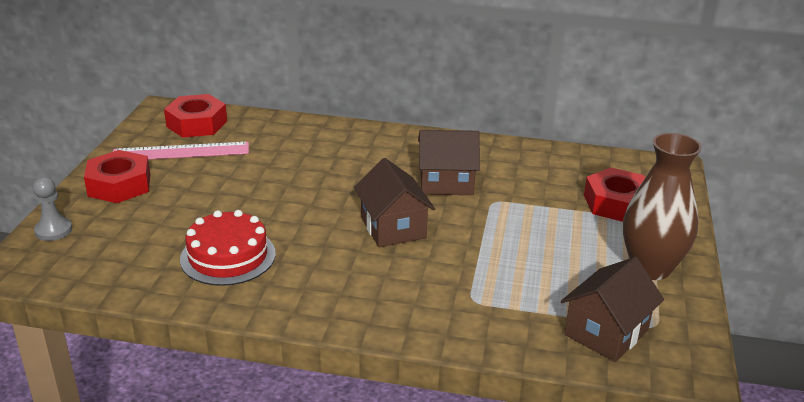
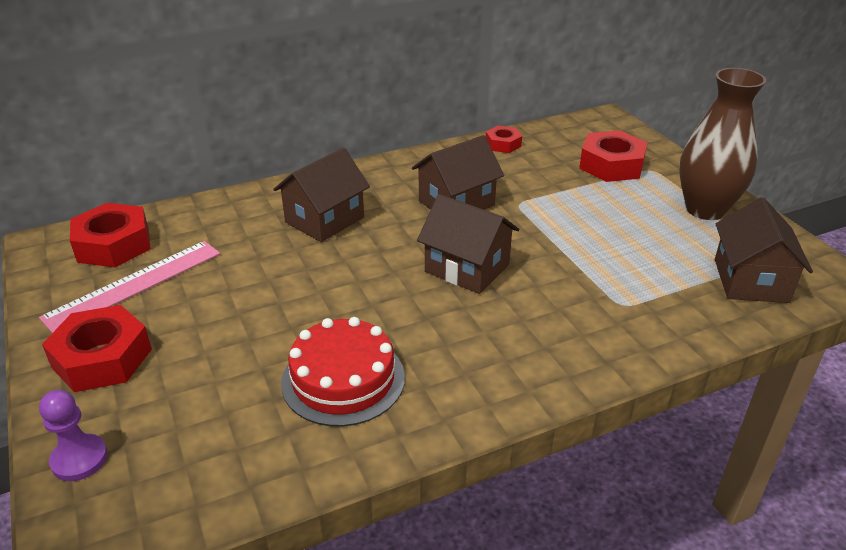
camera: 35 degrees left, 5 degrees up
(53, 230) = (79, 459): grey pawn -> purple pawn
(339, 158) = (324, 220): none -> brown house
(544, 154) = (503, 144): none -> red nut

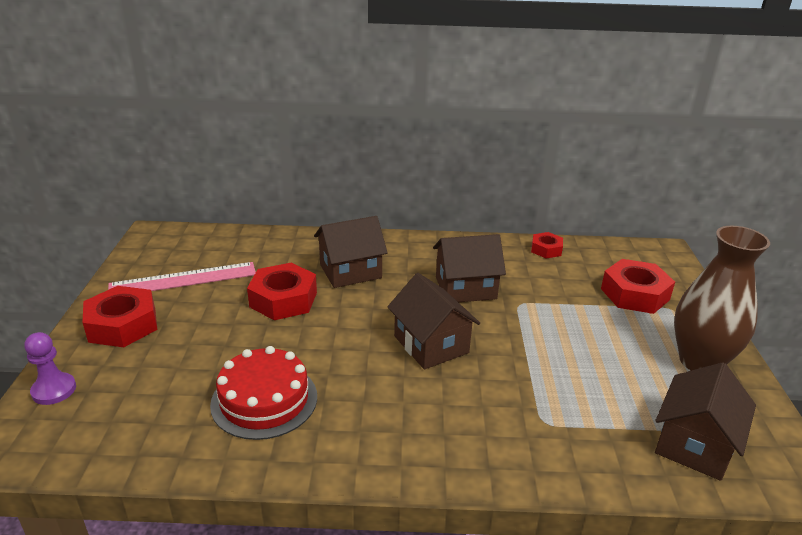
camera: 25 degrees right, 5 degrees down
(114, 244) = (193, 247): red nut -> red nut (283, 299)

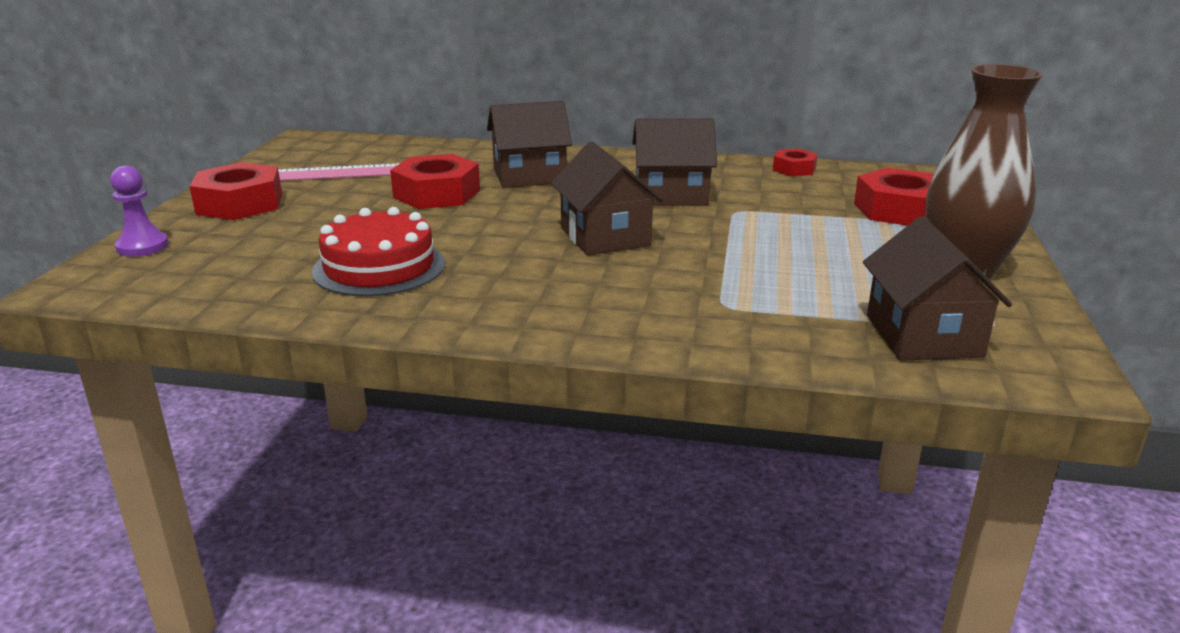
camera: 10 degrees right, 5 degrees down
(694, 444) = (923, 336): brown house -> brown house turned 45 degrees counterclockwise

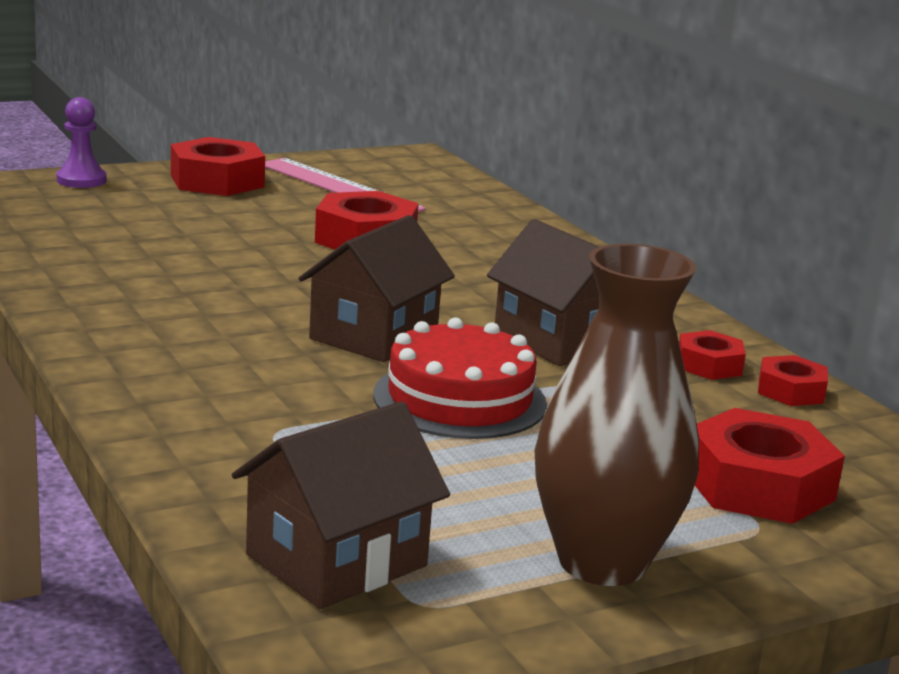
camera: 50 degrees right, 5 degrees down
(379, 267) = (154, 265): red cake -> red cake (459, 399)
(529, 176) = (488, 263): brown house -> none
(743, 174) = (709, 365): none -> red nut

